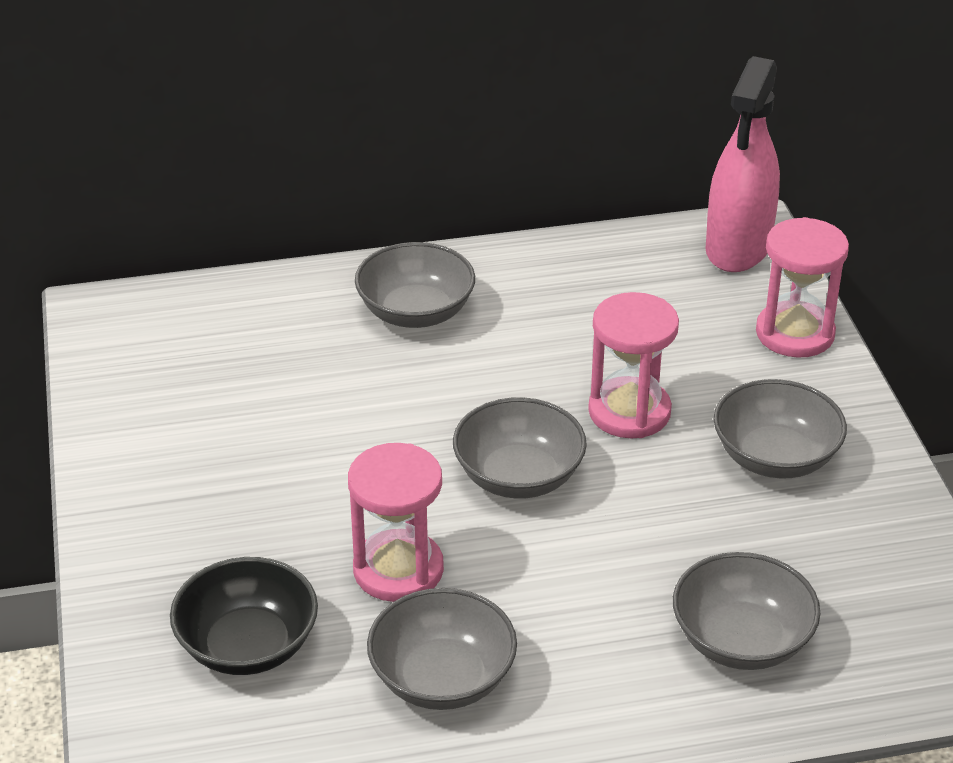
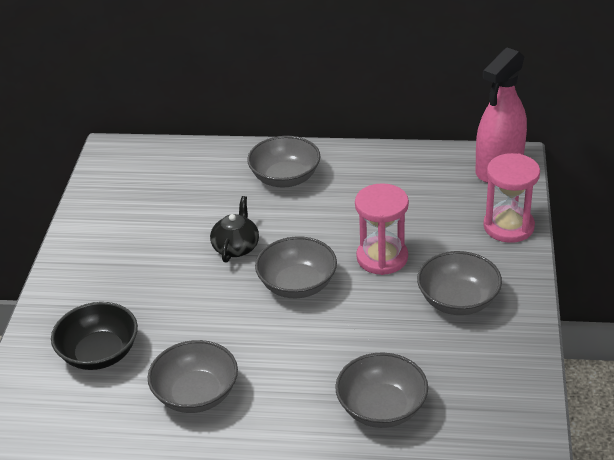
camera: 20 degrees right, 0 degrees up
(390, 434) = (236, 247): none -> black teapot
(398, 570) = (202, 326): pink hourglass -> none

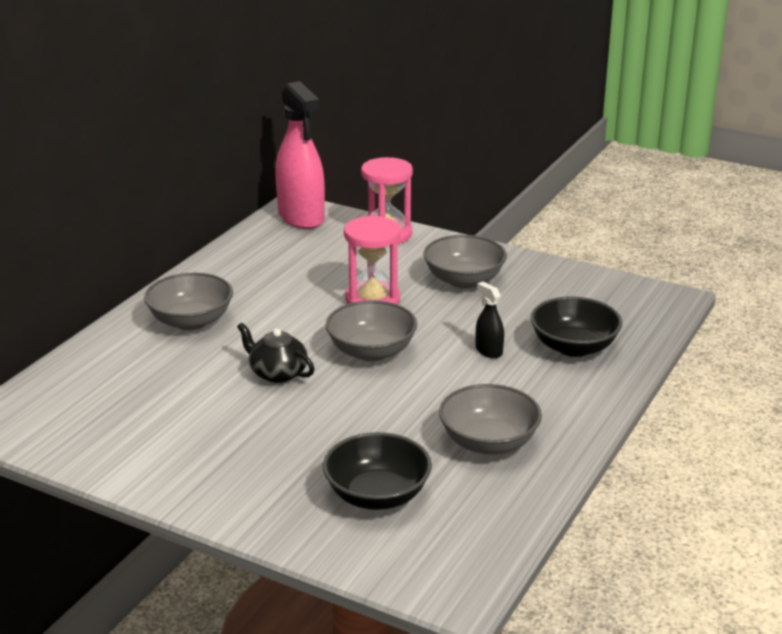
camera: 70 degrees left, 10 degrees down
(340, 353) = (488, 351): none -> black spray bottle
(381, 408) = (573, 347): grey bowl -> black bowl

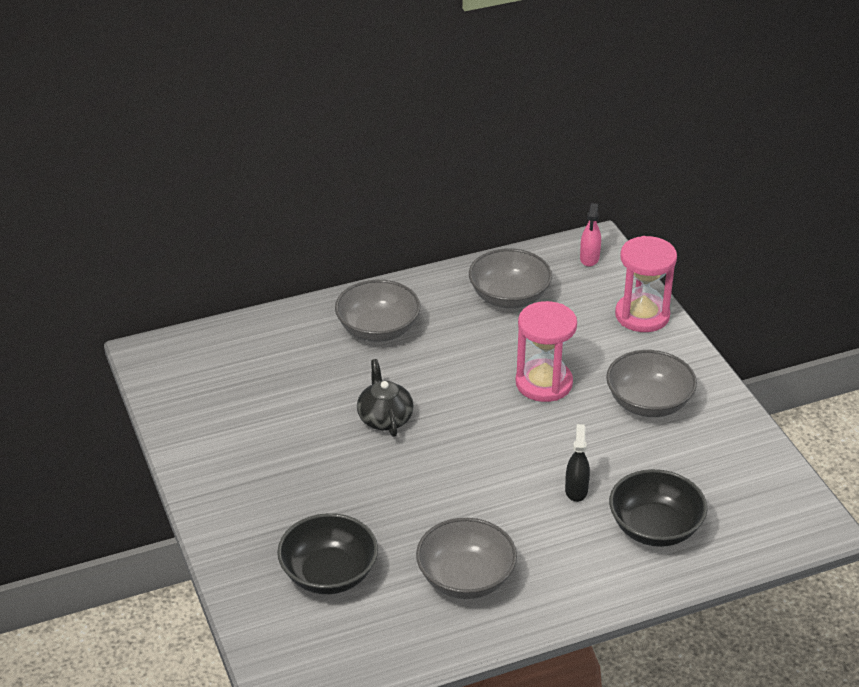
camera: 40 degrees right, 10 degrees up
(301, 217) = (589, 258): pink spray bottle -> pink spray bottle, size x0.44
(371, 351) = (480, 437): grey bowl -> grey bowl (509, 297)

